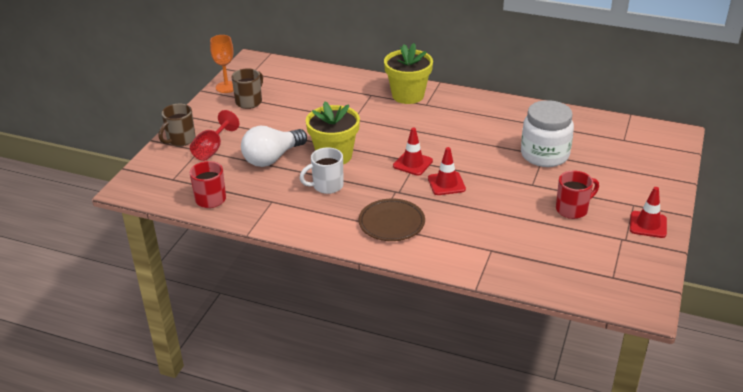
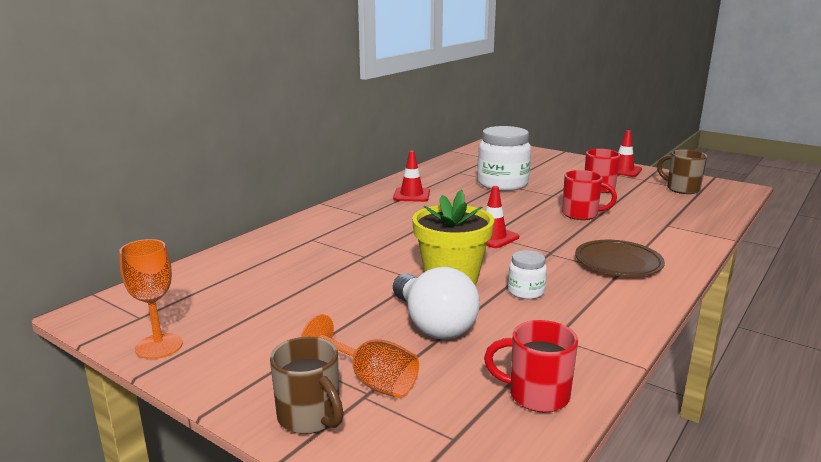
camera: 75 degrees left, 15 degrees down
(212, 149) = (370, 380): red goblet -> orange goblet
(249, 102) = (237, 328): brown mug -> brown mug (681, 189)
(326, 186) = (526, 292): white mug -> white jar
(408, 95) = (335, 220): yellow flower pot -> none
(446, 184) = (541, 227): red traffic cone -> red traffic cone (411, 195)
(488, 202) = (581, 214): none -> red mug

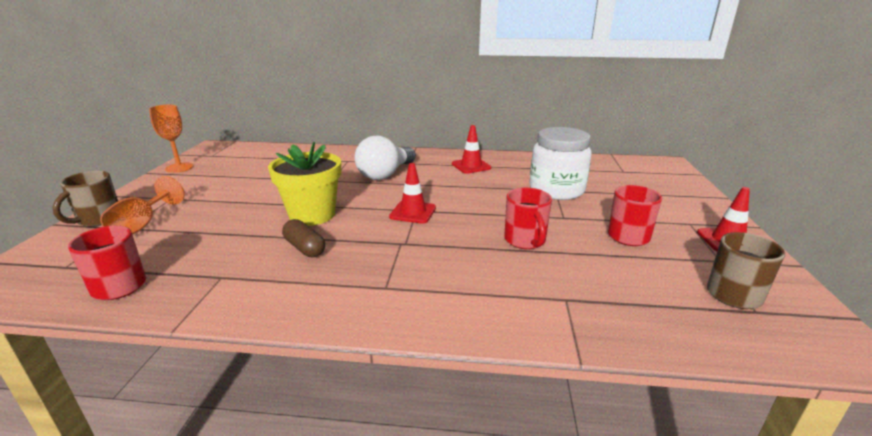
camera: 60 degrees right, 5 degrees up
(433, 324) = (227, 226): white light bulb -> white light bulb (385, 174)
(526, 292) = (305, 248): white jar -> brown capsule
(618, 263) = (407, 282): brown plate -> none

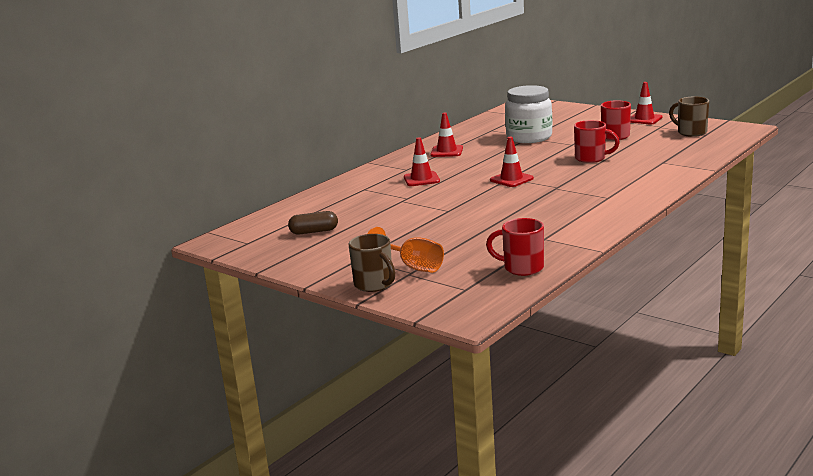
camera: 55 degrees left, 5 degrees down
(179, 167) = (267, 257): orange goblet -> none
(305, 248) = (529, 214): brown capsule -> brown capsule (314, 231)
(312, 215) = (474, 208): yellow flower pot -> none
(385, 174) = (421, 179): white light bulb -> red traffic cone

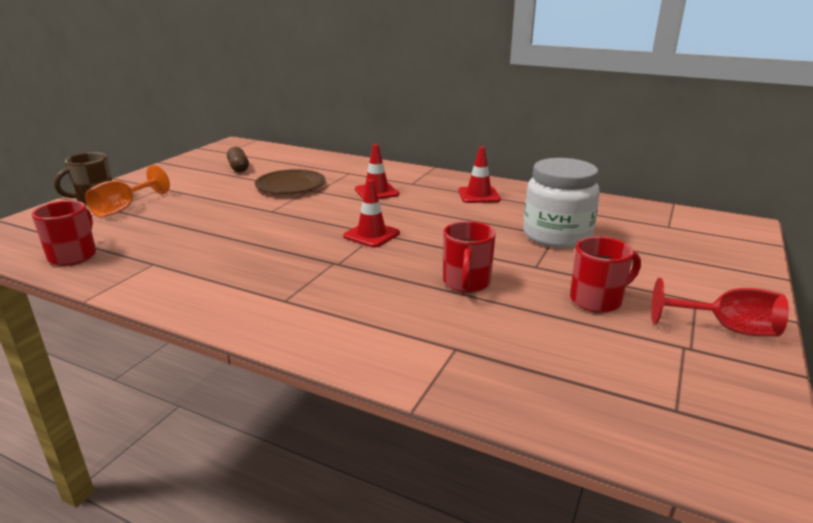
camera: 75 degrees right, 5 degrees up
(387, 207) = (291, 186): none -> brown plate
(644, 119) = (726, 329): red traffic cone -> red goblet
(691, 132) = (666, 385): brown mug -> none

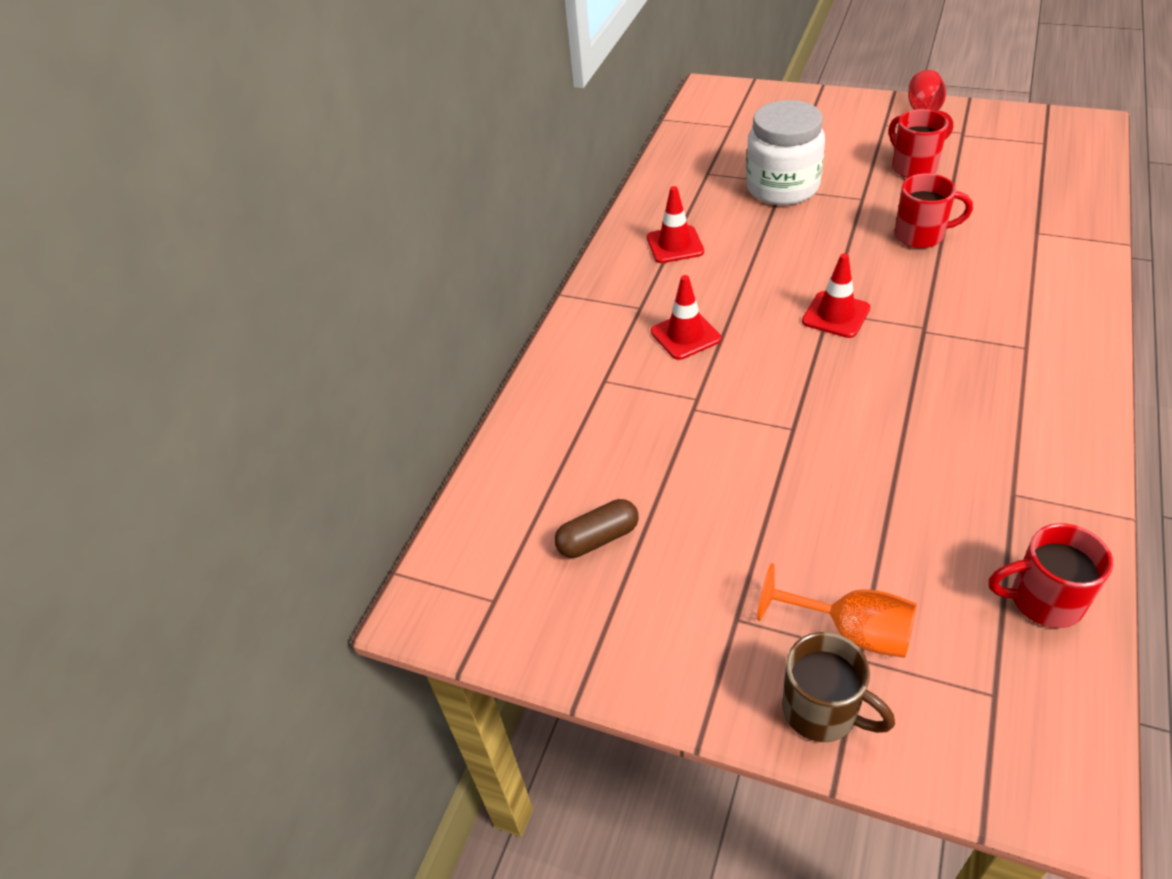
camera: 90 degrees left, 20 degrees up
(291, 186) = (682, 435): brown plate -> none

